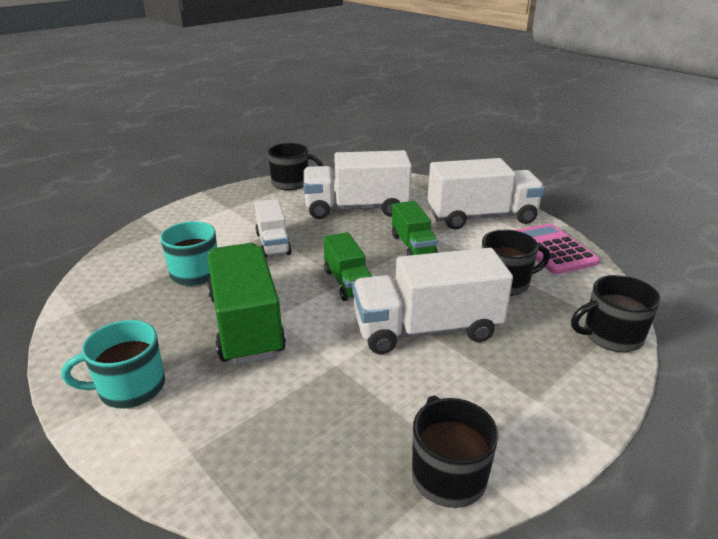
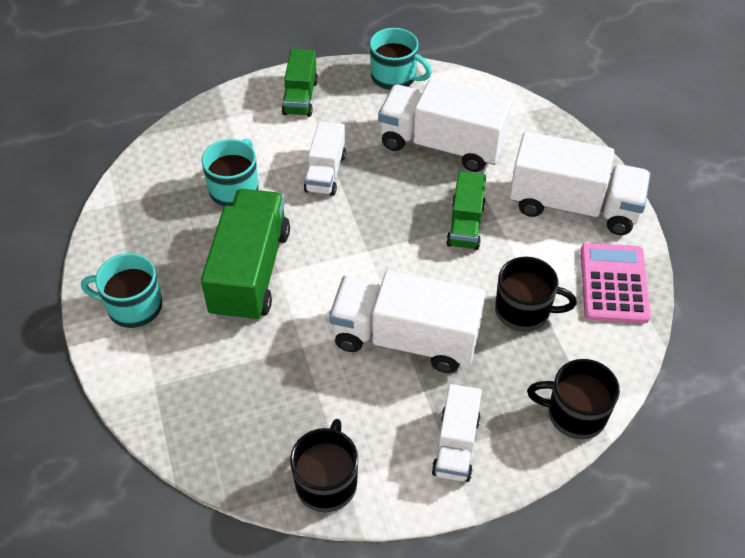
camera: 25 degrees right, 20 degrees up
(291, 183) = (395, 77): black mug -> turquoise mug
(347, 282) = (368, 253): green truck -> green truck (300, 97)
(541, 393) = (456, 445): none -> white truck

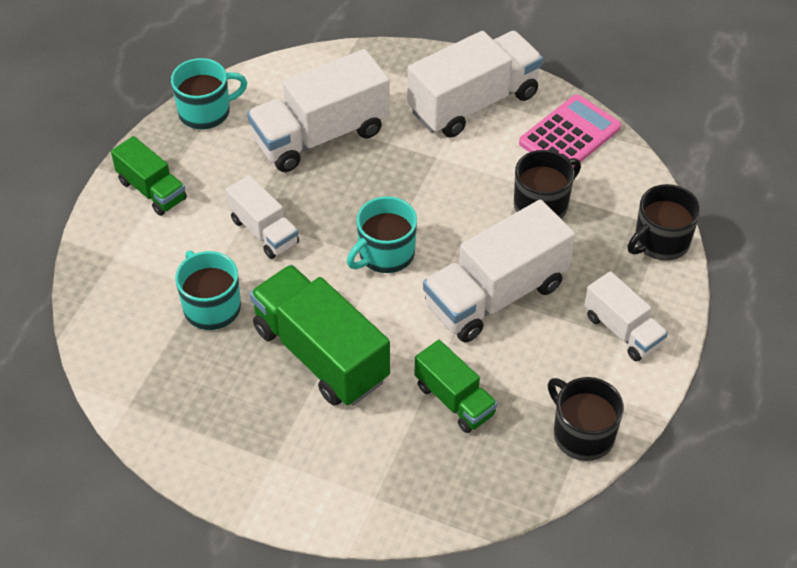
camera: 50 degrees left, 0 degrees up
(133, 307) = (270, 463): turquoise mug -> turquoise mug (385, 254)
(465, 225) = (422, 180): green truck -> green truck (454, 400)
(613, 283) = (569, 135): pink calculator -> pink calculator turned 90 degrees clockwise

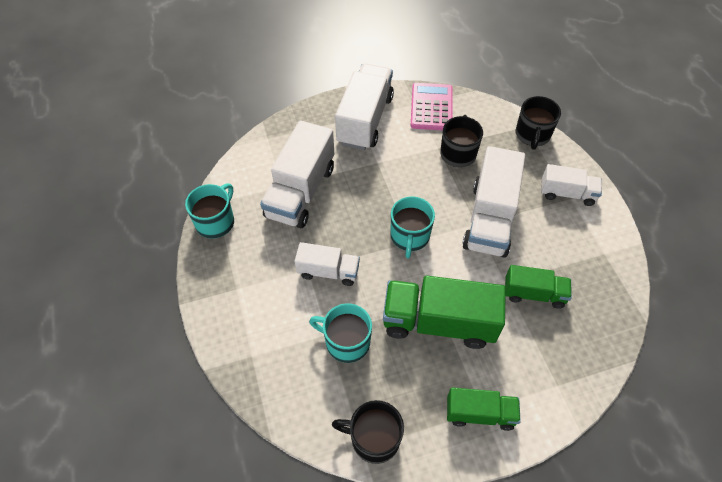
camera: 40 degrees left, 5 degrees up
(152, 190) = (232, 294): green truck -> green truck (480, 413)
(582, 434) = (610, 264): black mug -> black mug (374, 438)

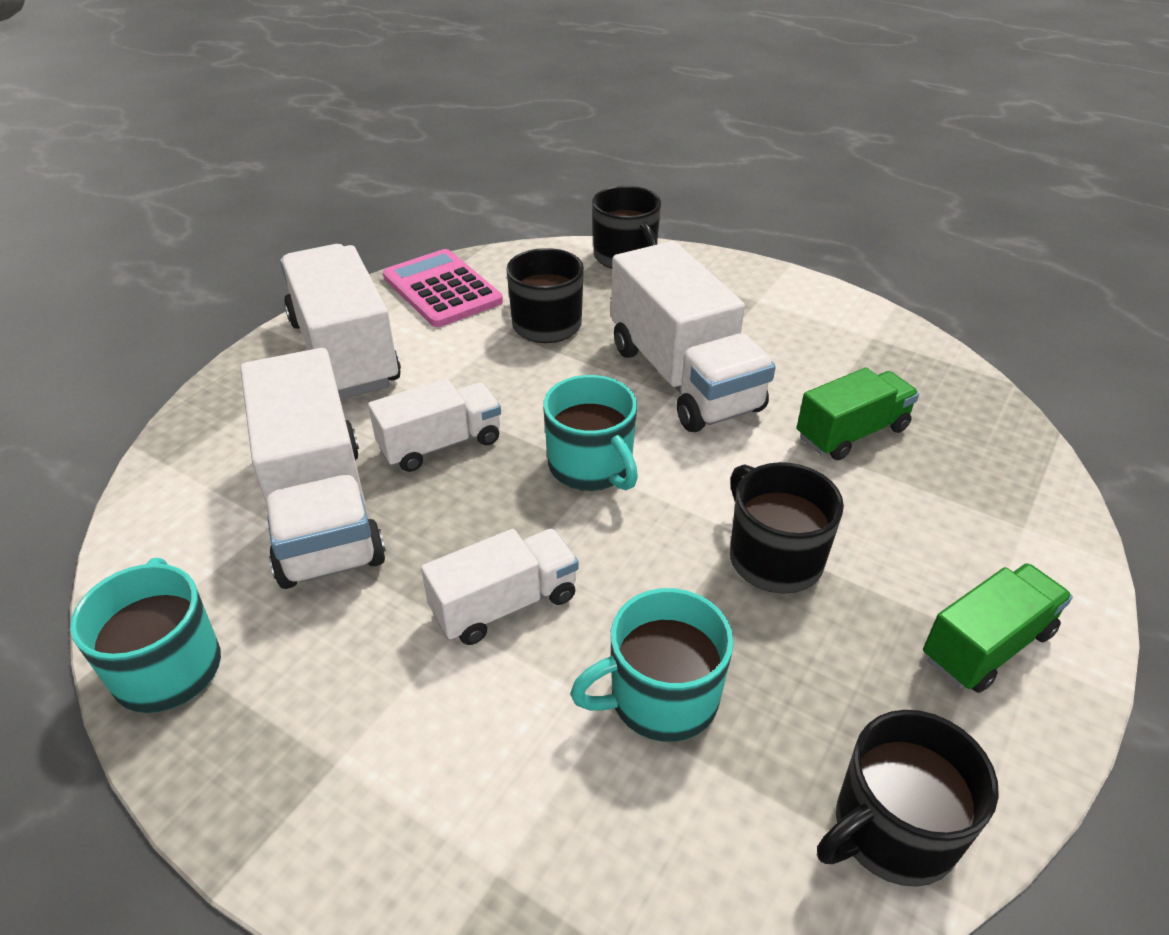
camera: 40 degrees left, 15 degrees down
(438, 322) = (773, 558): green truck -> black mug
(567, 193) = (747, 297): white truck -> white truck (440, 444)

